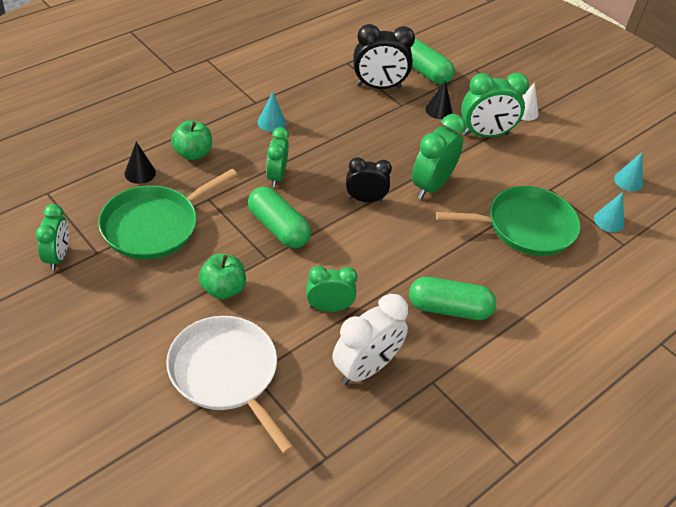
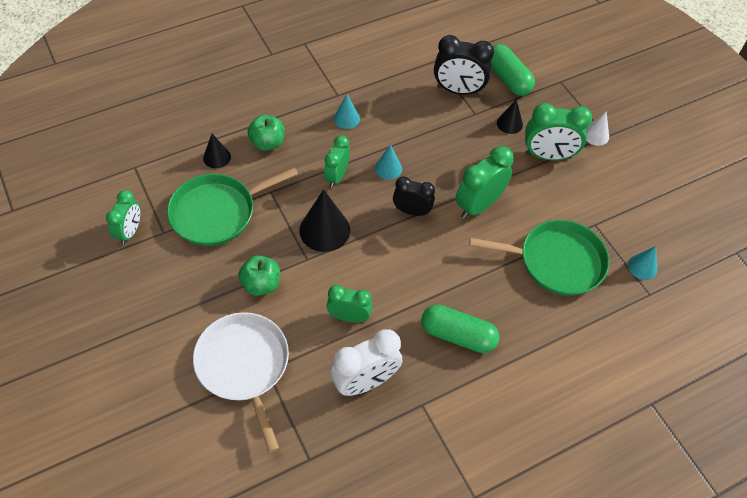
camera: 15 degrees right, 10 degrees up
(278, 228) = (324, 230): green capsule -> black cone
(628, 181) = (677, 226): turquoise cone -> turquoise cone (388, 168)

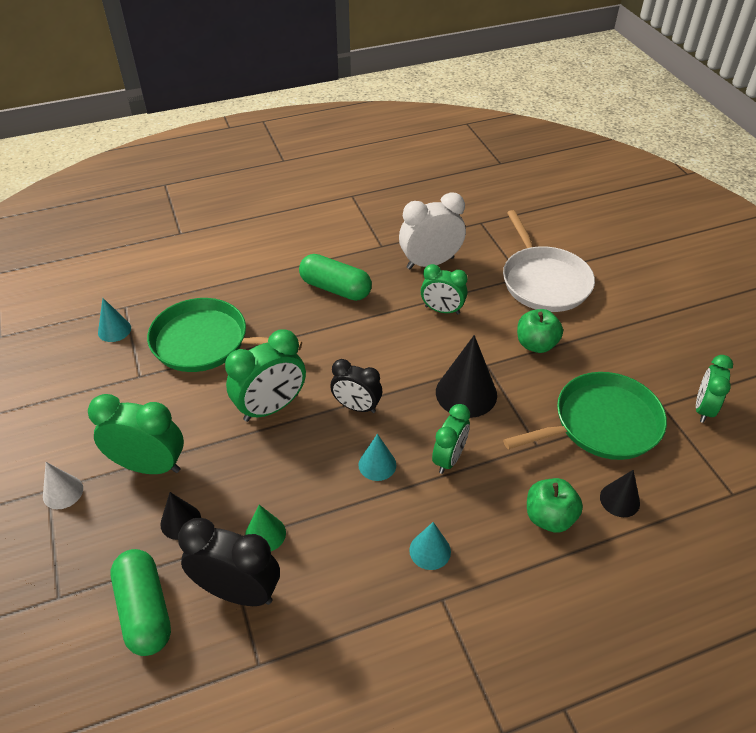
camera: 170 degrees left, 10 degrees down
(453, 120) = (265, 534): none -> green cone

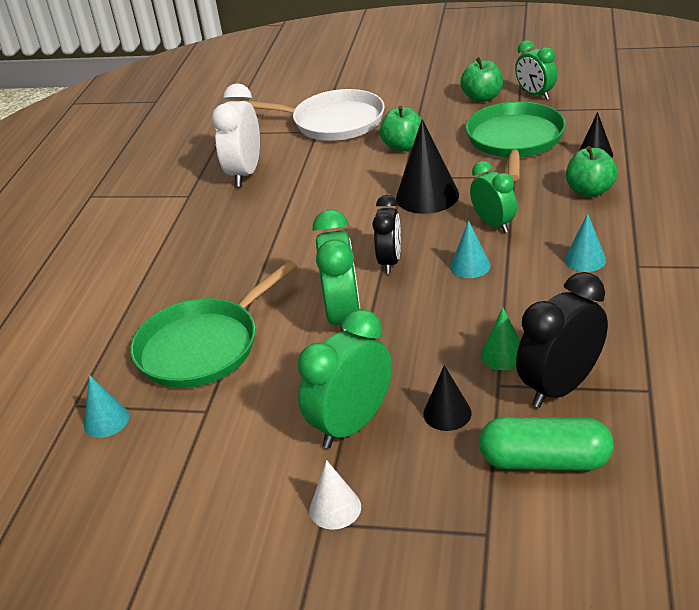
camera: 55 degrees left, 10 degrees down
(335, 288) = (217, 238): green capsule -> none
(356, 407) = (390, 261): black clock -> black clock turned 45 degrees counterclockwise
(442, 310) = (314, 183): green clock -> none
(664, 368) = (482, 97): none -> green apple

